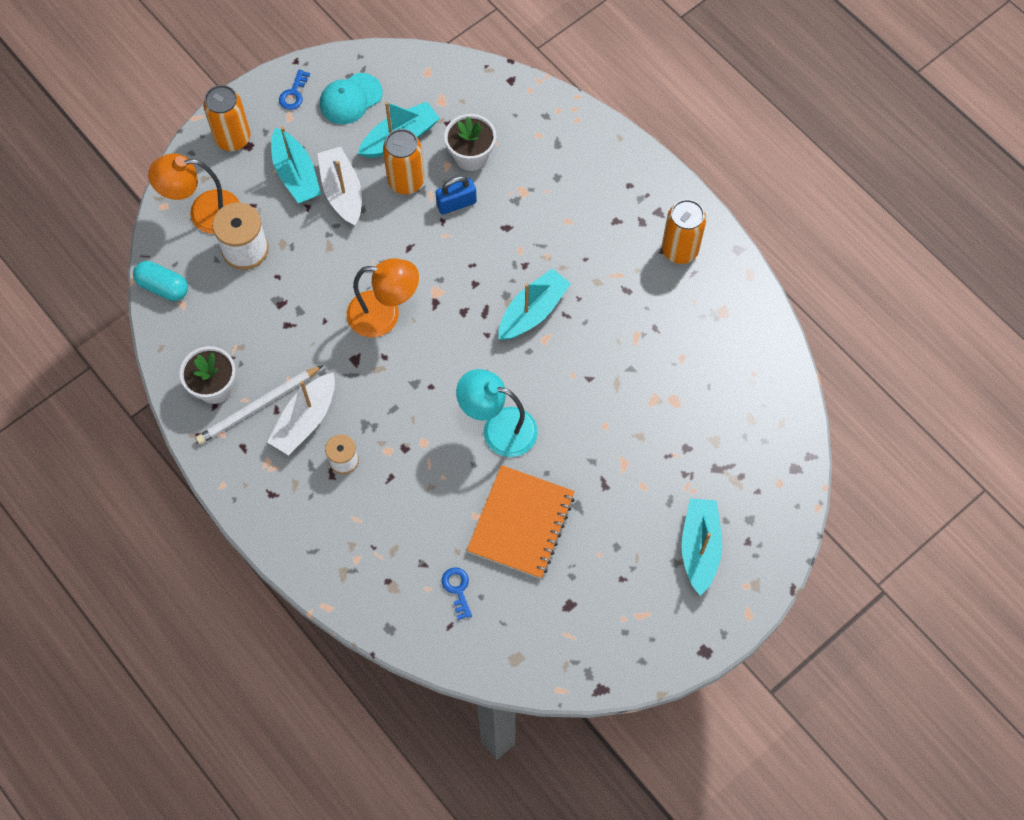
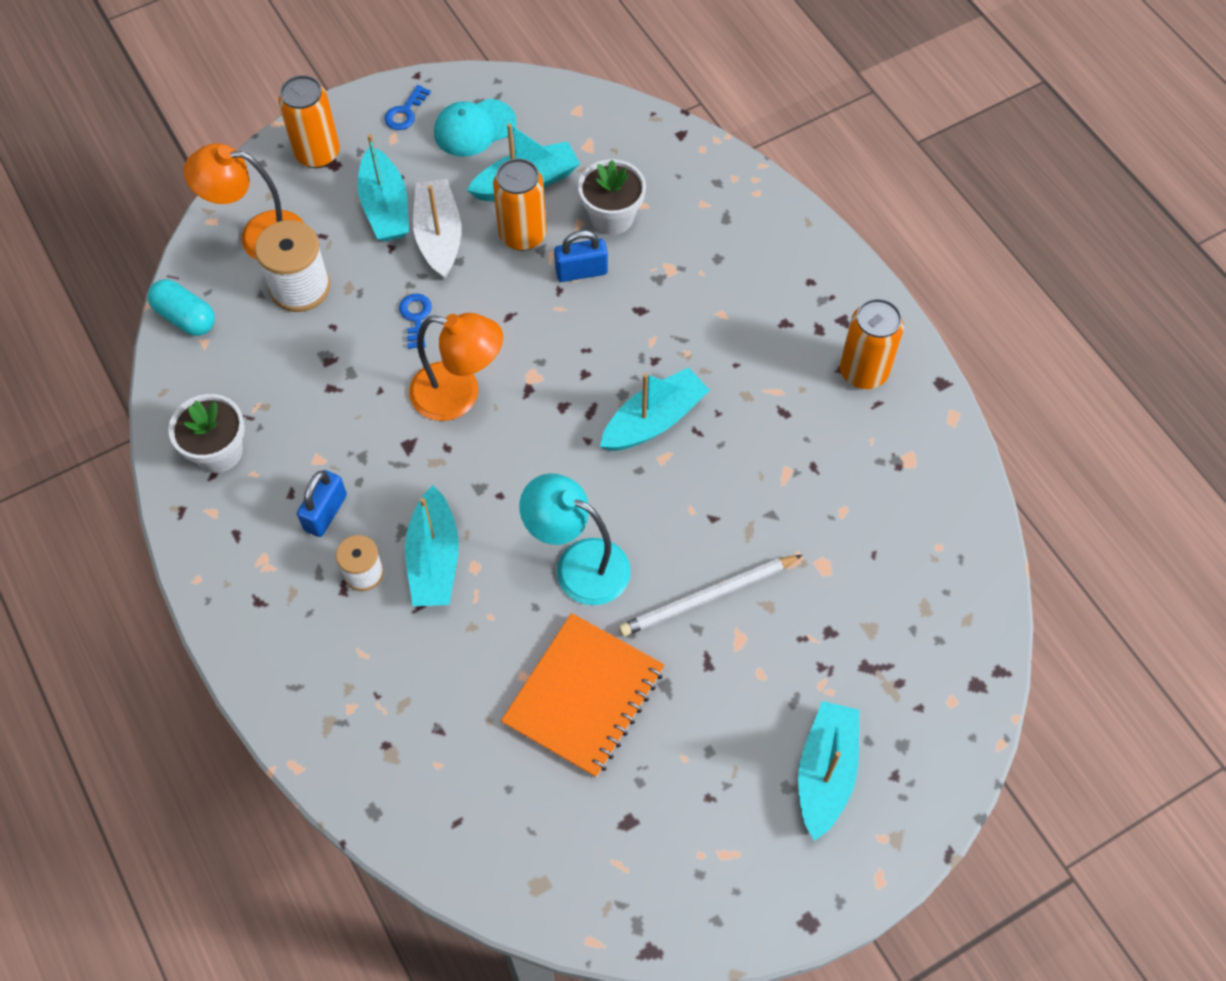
camera: 10 degrees right, 5 degrees down
(258, 406) = (268, 485): white pencil -> white pencil (707, 597)
(305, 420) = (325, 513): white boat -> blue padlock
(393, 442) = (434, 559): none -> turquoise boat
(457, 589) = (478, 773): blue key -> blue key (416, 317)

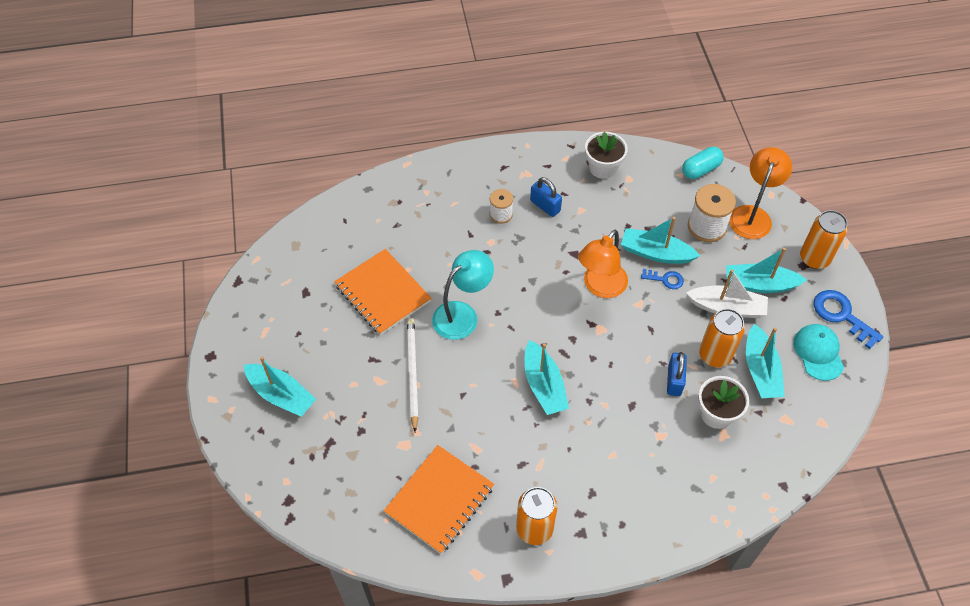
camera: 110 degrees right, 5 degrees down
(405, 112) = (841, 315): blue key -> blue key, size x1.73
(434, 559) = (495, 247): turquoise boat -> turquoise boat (655, 253)
(880, 492) = (439, 500): none -> orange notebook

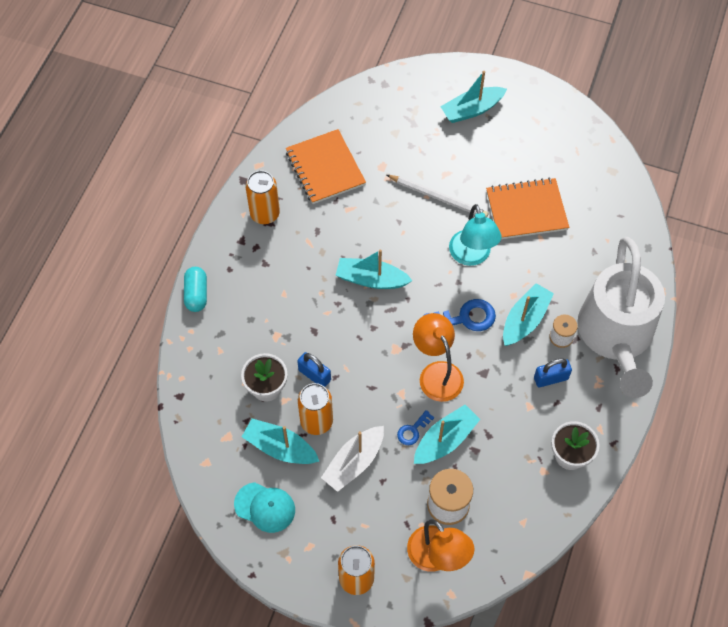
camera: 120 degrees right, 5 degrees up
(473, 178) = (616, 336): none -> white watering can
(700, 169) = (519, 546): turquoise capsule -> turquoise capsule (196, 294)
(759, 284) = (359, 507): turquoise boat -> turquoise boat (525, 320)
(841, 315) = (285, 556): blue key -> blue key (465, 318)

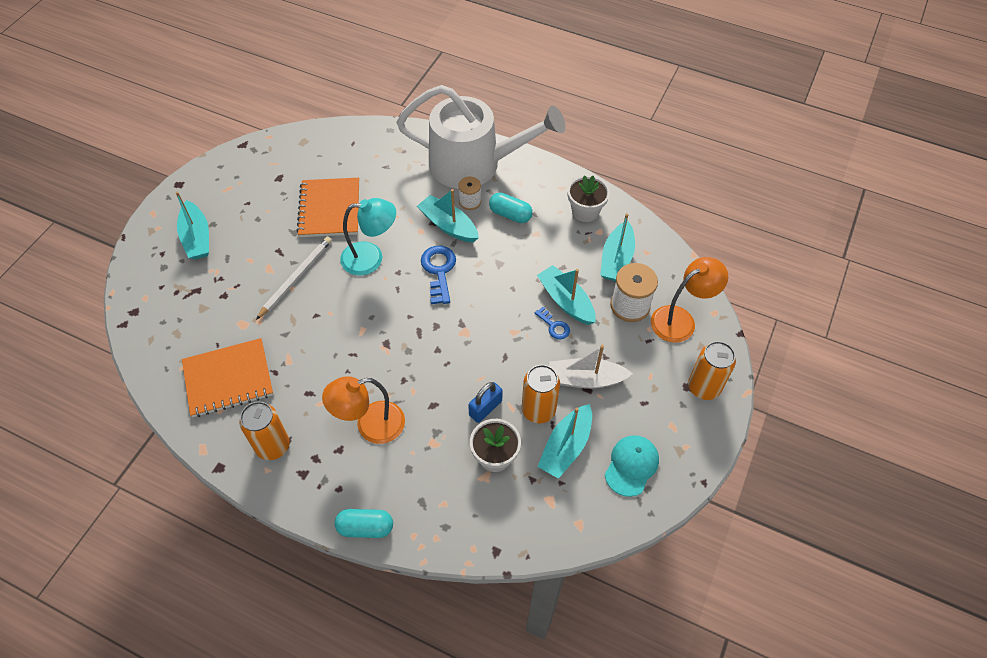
camera: 85 degrees left, 5 degrees down
(354, 462) = (585, 379): white boat -> white boat turned 135 degrees clockwise
(371, 279) = (380, 346): turquoise boat -> turquoise boat (616, 259)
(437, 373) = (495, 300): orange lamp -> orange lamp (370, 425)
(550, 378) = (510, 214): blue padlock -> turquoise capsule

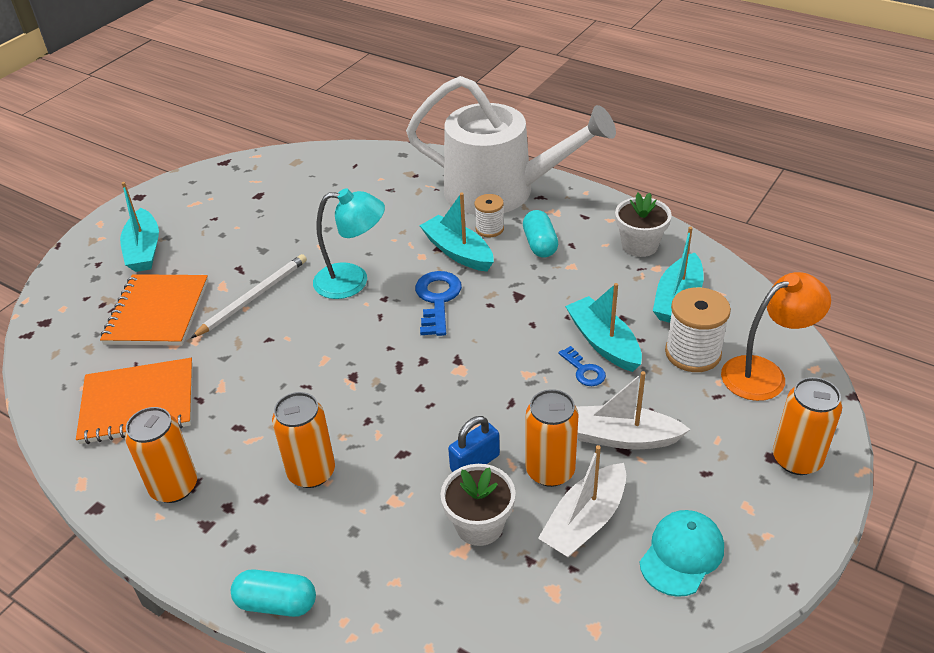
camera: 10 degrees right, 15 degrees down
(329, 209) = (312, 228): orange notebook -> orange notebook (157, 312)
(370, 425) = (311, 472): orange lamp -> orange can
(510, 214) = (540, 244): turquoise capsule -> turquoise capsule turned 45 degrees clockwise
(566, 447) = (585, 521): turquoise boat -> white boat

